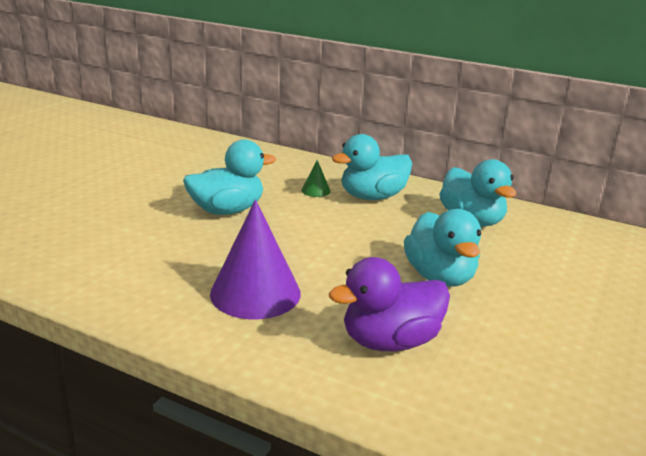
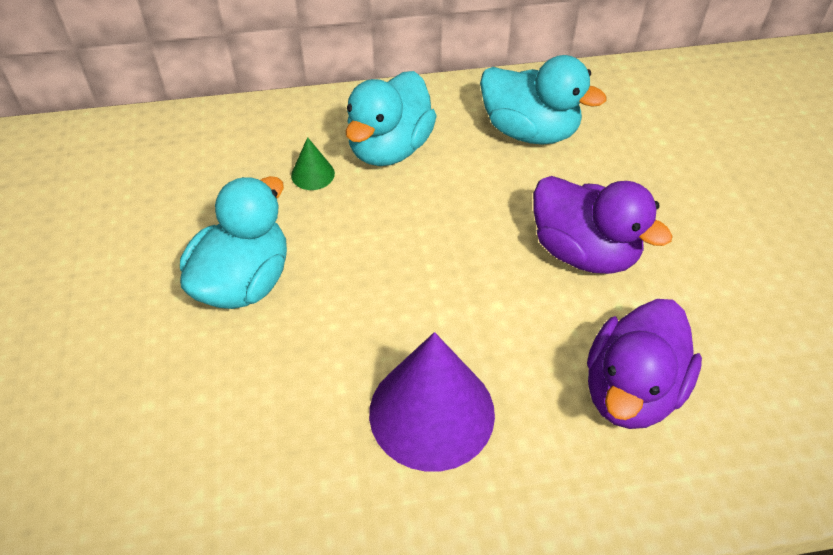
camera: 35 degrees left, 25 degrees up
(440, 277) = (584, 252): turquoise duck -> purple duck

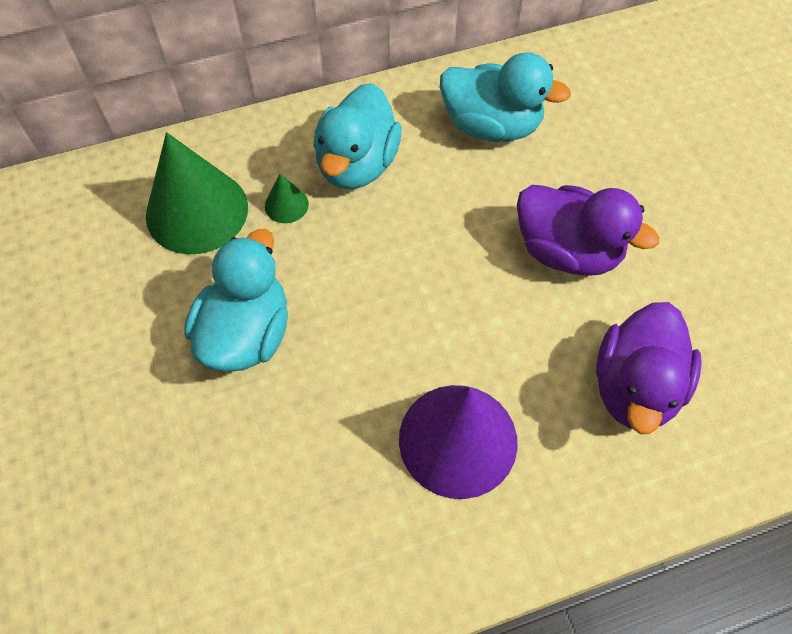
camera: 10 degrees left, 10 degrees up
(226, 169) = (197, 211): none -> green cone

